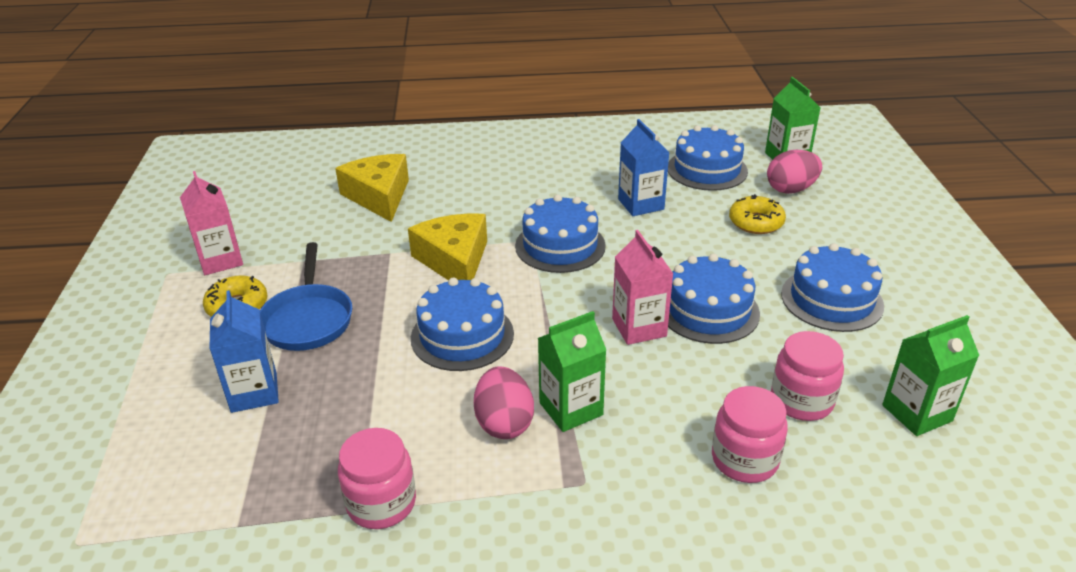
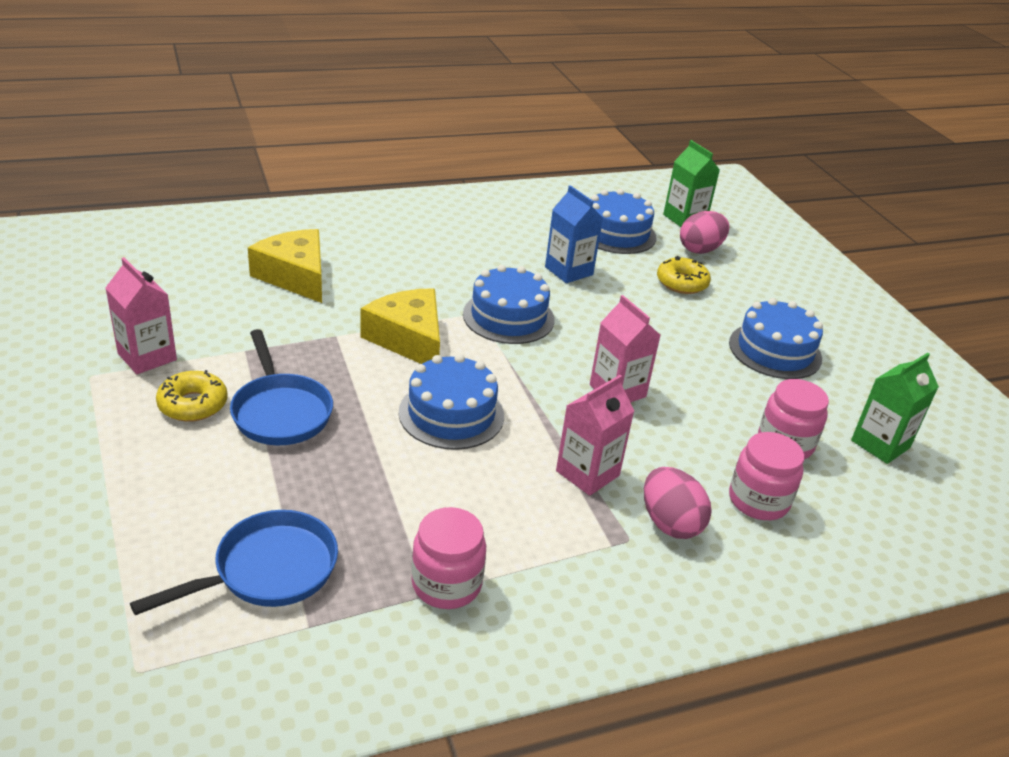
camera: 20 degrees left, 0 degrees up
(228, 466) = (268, 570): none -> blue pan
(254, 392) = (258, 493): blue carton -> none
(504, 423) = (531, 494): pink egg -> pink egg (670, 523)
(571, 409) = (587, 473): green carton -> pink carton
(708, 310) = (673, 369): blue cake -> none

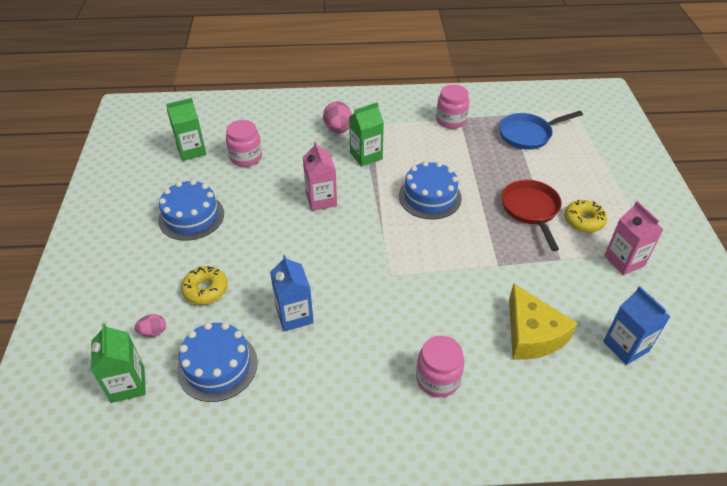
camera: 160 degrees left, 10 degrees up
(184, 275) = (626, 346): none -> blue carton
(280, 412) = (531, 210): blue pan -> red pan
(408, 339) = (446, 256): yellow cheese -> none
(508, 317) = (367, 268): blue cake -> none
(587, 473) = (366, 156): pink carton -> green carton
(700, 249) = (153, 332): pink egg -> pink egg, size x0.57
(758, 501) = (286, 133): pink jar -> pink jar (438, 379)

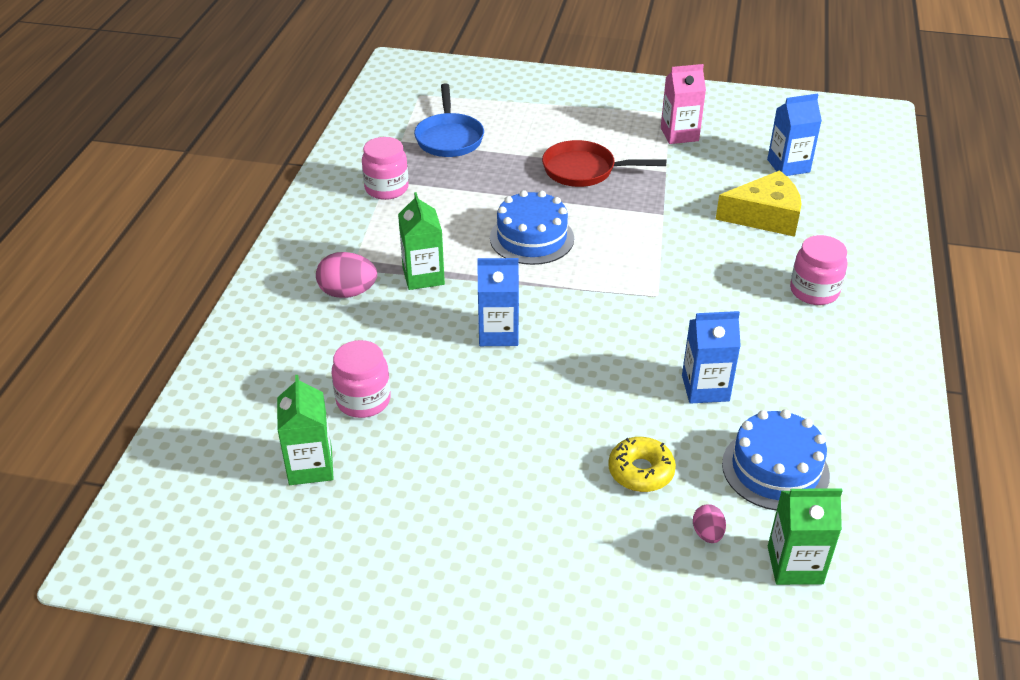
camera: 75 degrees left, 5 degrees down
(191, 216) = (481, 477): blue cake -> none
(321, 200) = (498, 333): pink carton -> blue carton
(583, 221) = (614, 141): yellow donut -> none

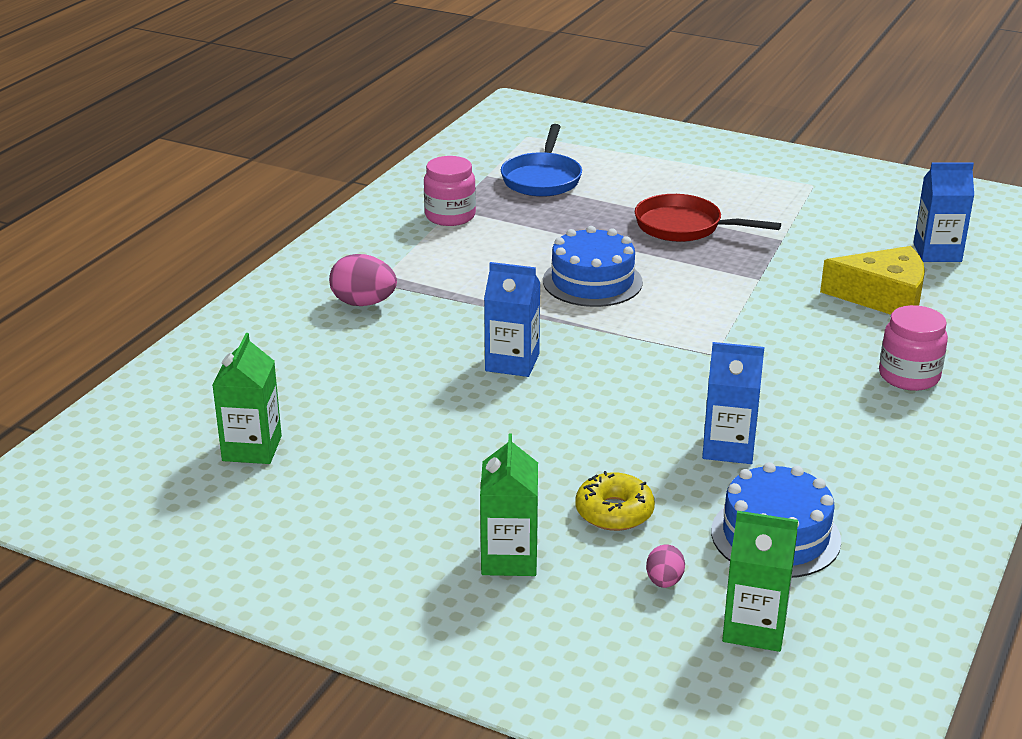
camera: 15 degrees right, 10 degrees down
(363, 400) = (335, 400): pink jar -> none
(423, 276) = (453, 300): green carton -> green carton (509, 558)
(679, 134) = (816, 206): pink carton -> none

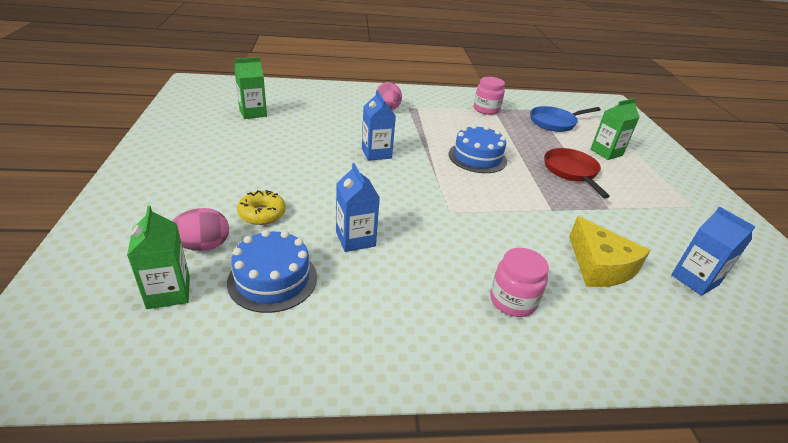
camera: 55 degrees right, 5 degrees up
(509, 558) = (202, 192): green carton -> green carton (606, 152)
(664, 581) = (203, 246): pink egg -> pink egg, size x1.76

